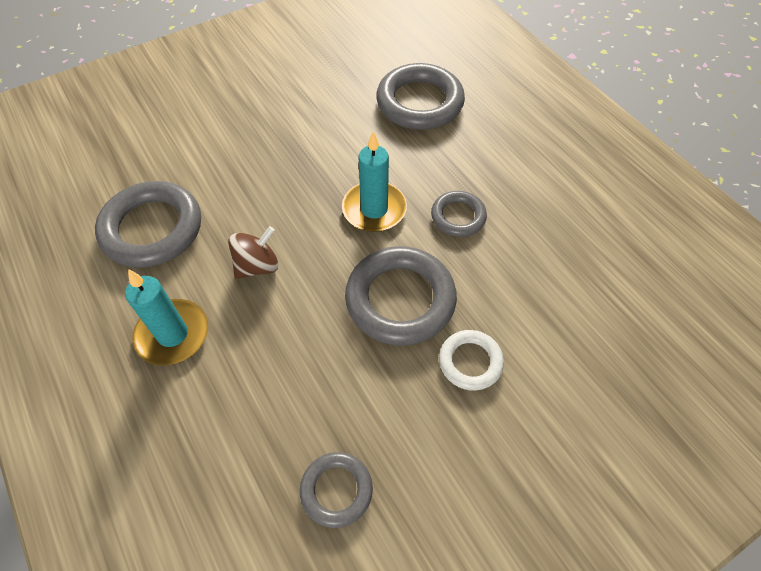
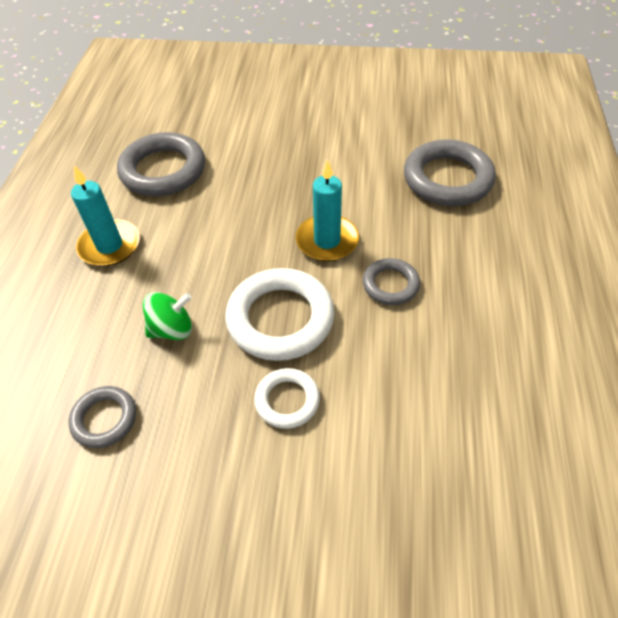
camera: 40 degrees right, 5 degrees down
(257, 266) = (204, 233): brown spinning top -> none
(316, 370) = (172, 329): none -> green spinning top
(400, 299) = (280, 318): grey ring -> white ring

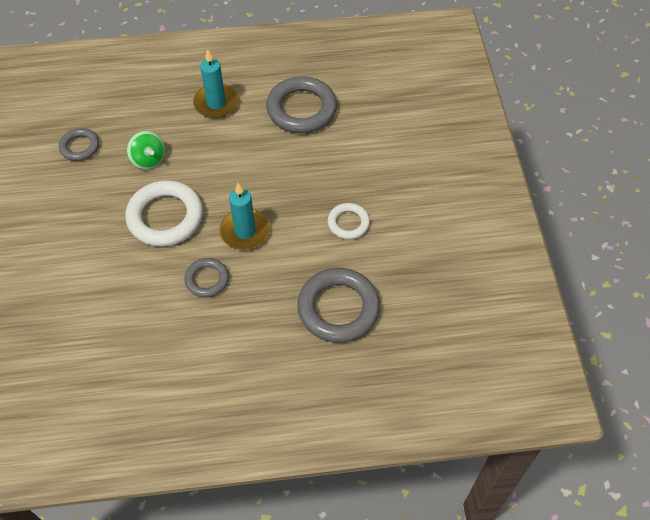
camera: 75 degrees right, 5 degrees up
(287, 400) = (100, 234): white ring -> white ring (348, 223)

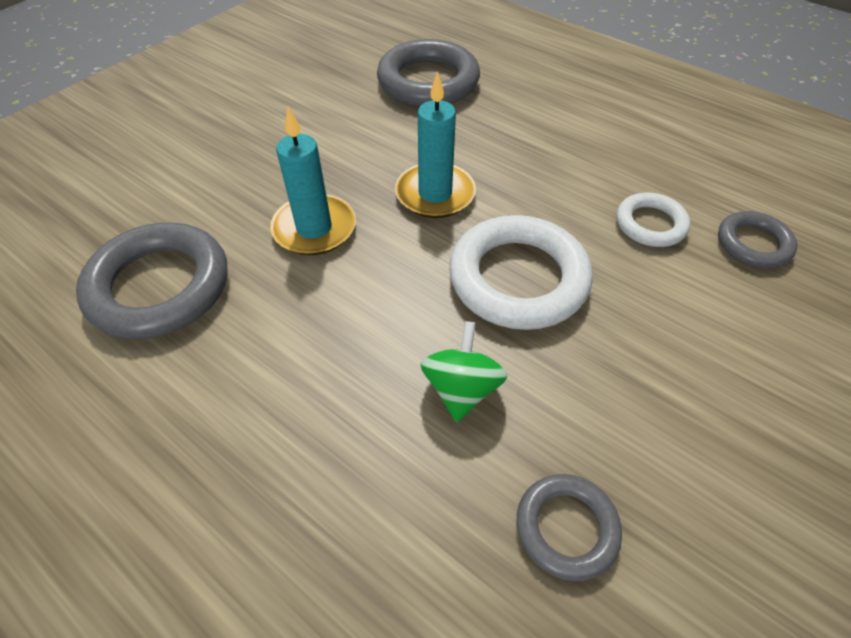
camera: 135 degrees left, 5 degrees down
(207, 279) = (533, 178): grey ring -> grey ring (753, 244)
(216, 103) = (245, 405): turquoise candle -> turquoise candle (314, 228)
(348, 223) = (319, 130): white ring -> white ring (650, 224)

